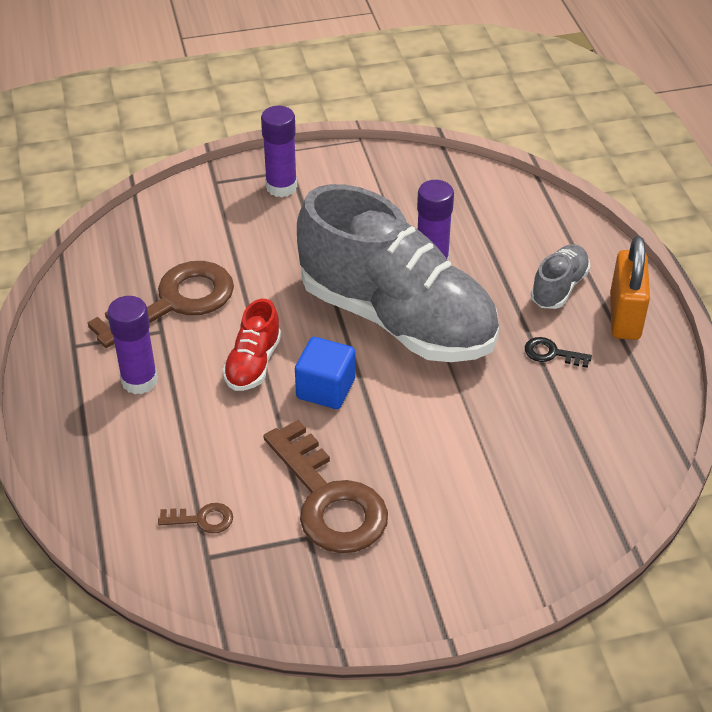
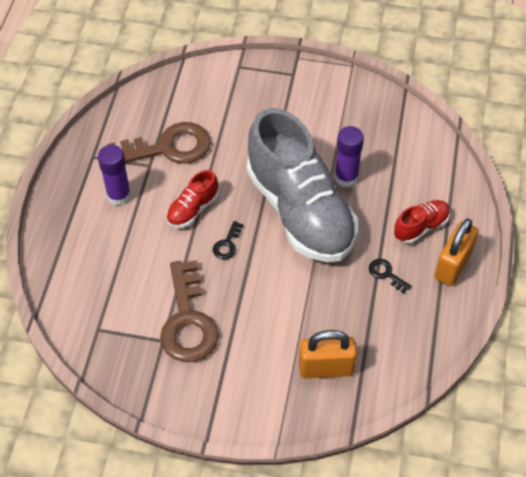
camera: 25 degrees right, 10 degrees up
(202, 519) = (107, 304): brown key -> none
(281, 187) = (279, 85): purple glue stick -> none
(325, 389) = (227, 244): blue cube -> black key
(547, 489) = (326, 368): none -> orange padlock
(559, 287) = (421, 227): grey shoe -> red shoe

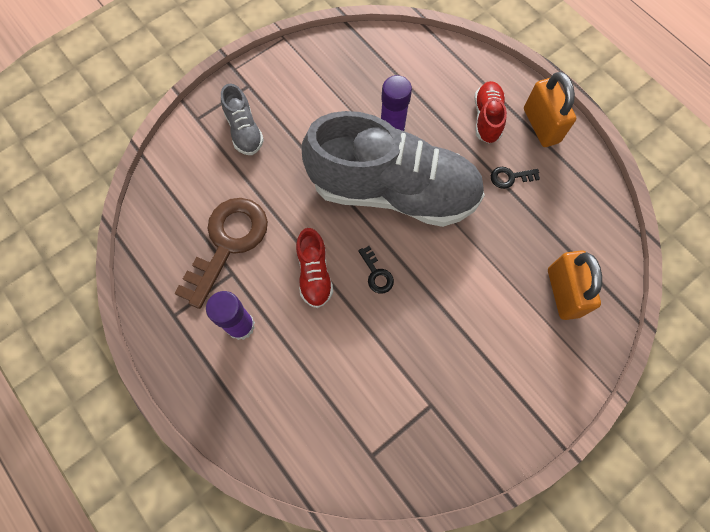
camera: 50 degrees left, 15 degrees up
(188, 321) = (428, 368): brown key -> none
(257, 97) = (244, 130): none -> grey shoe
(326, 368) = (563, 292): orange padlock -> orange padlock turned 45 degrees counterclockwise

